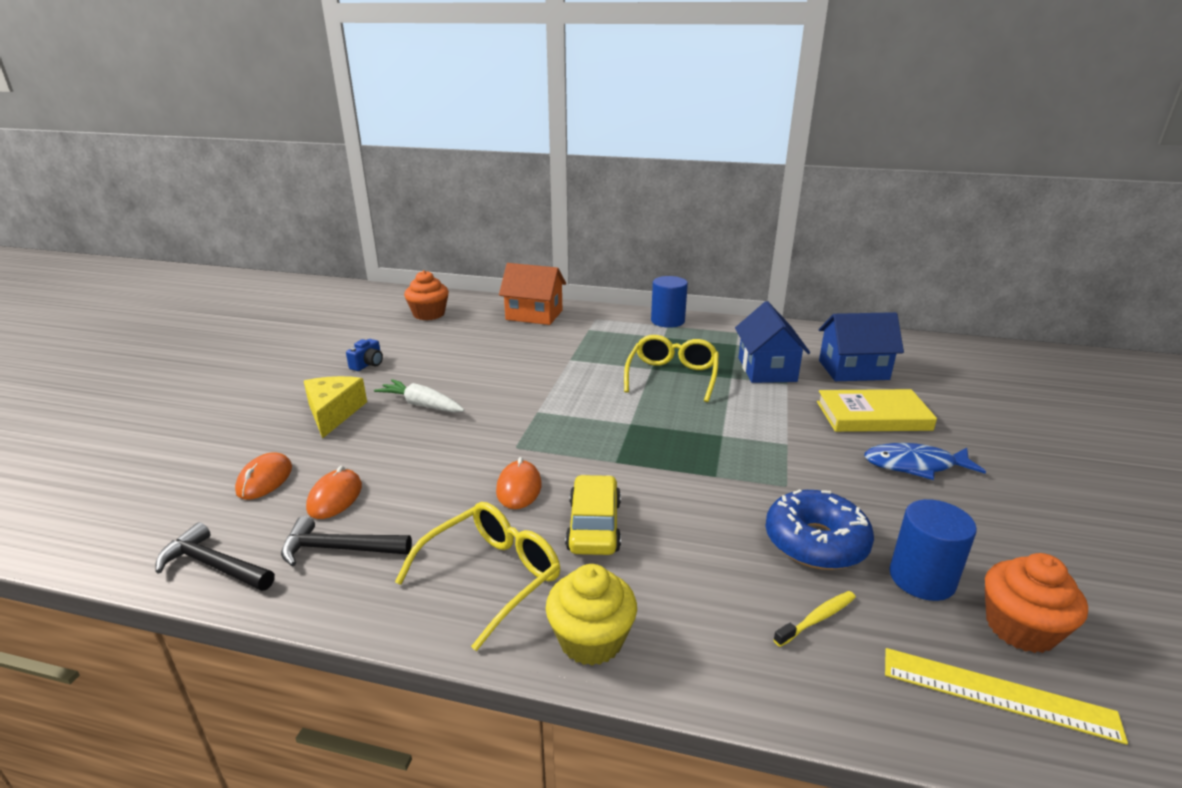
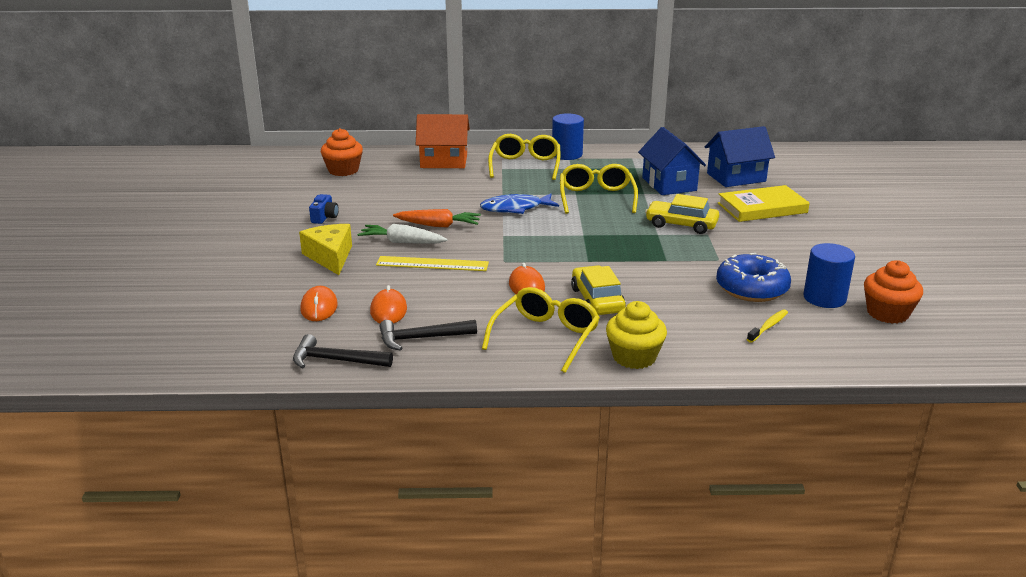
camera: 15 degrees left, 0 degrees up
(475, 389) = (439, 225): none -> orange carrot
(615, 328) = (525, 165): none -> yellow glasses
(758, 426) = (681, 224): none -> yellow car
(914, 465) = (801, 236): blue fish -> blue fish (515, 208)
(997, 693) = (881, 343): yellow ruler -> yellow ruler (432, 264)

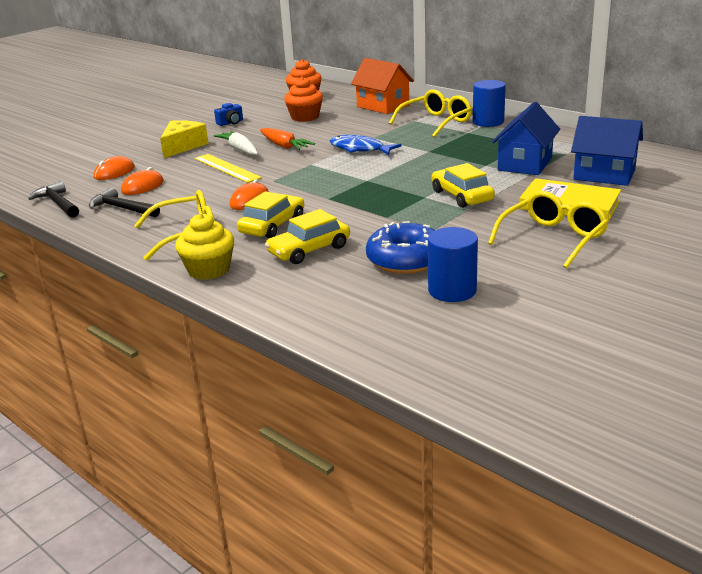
camera: 45 degrees right, 0 degrees up
(596, 197) = (438, 158): yellow glasses -> yellow glasses (553, 238)
(671, 308) = (309, 250): none -> yellow car
(768, 326) = (351, 291): yellow toothbrush -> none
(887, 313) = (482, 325): orange cupcake -> orange cupcake (305, 117)

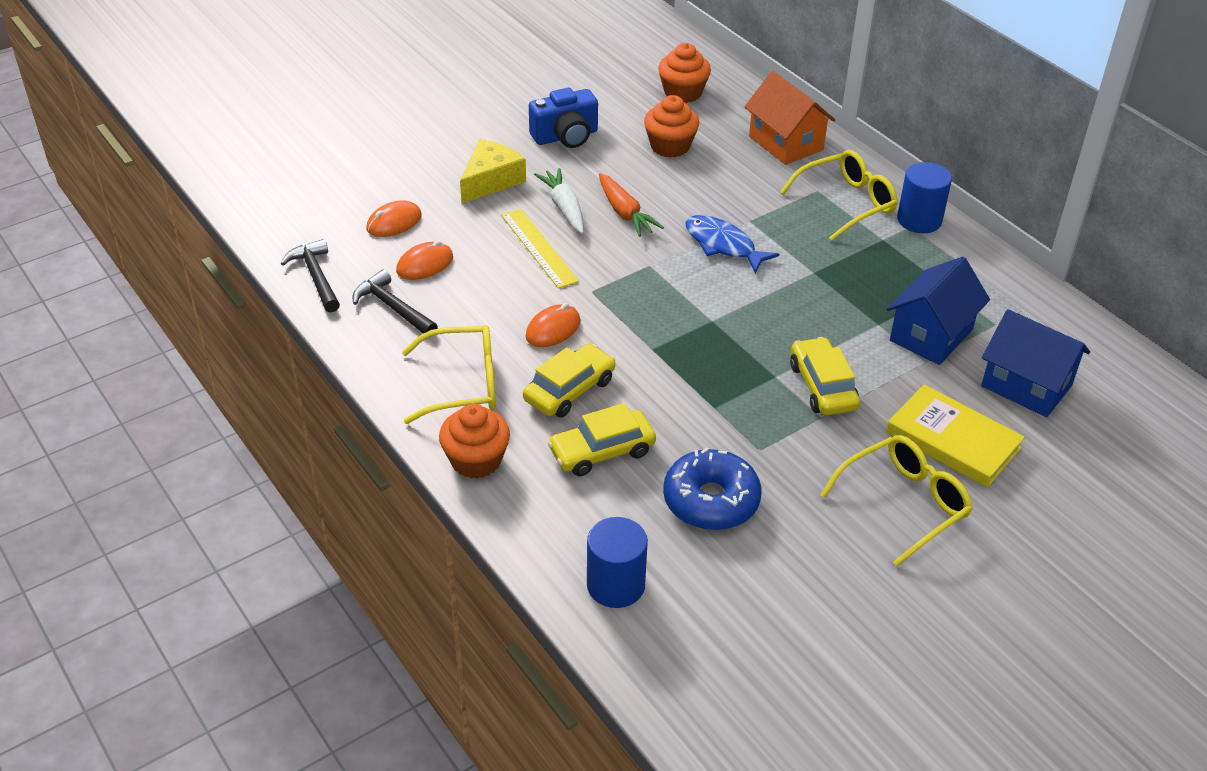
camera: 10 degrees right, 15 degrees up
(209, 270) = (476, 460): yellow cupcake -> orange cupcake
(230, 123) = (565, 136): blue camera -> blue camera, size x1.76
(452, 290) = (747, 571): blue cylinder -> blue cylinder (615, 585)

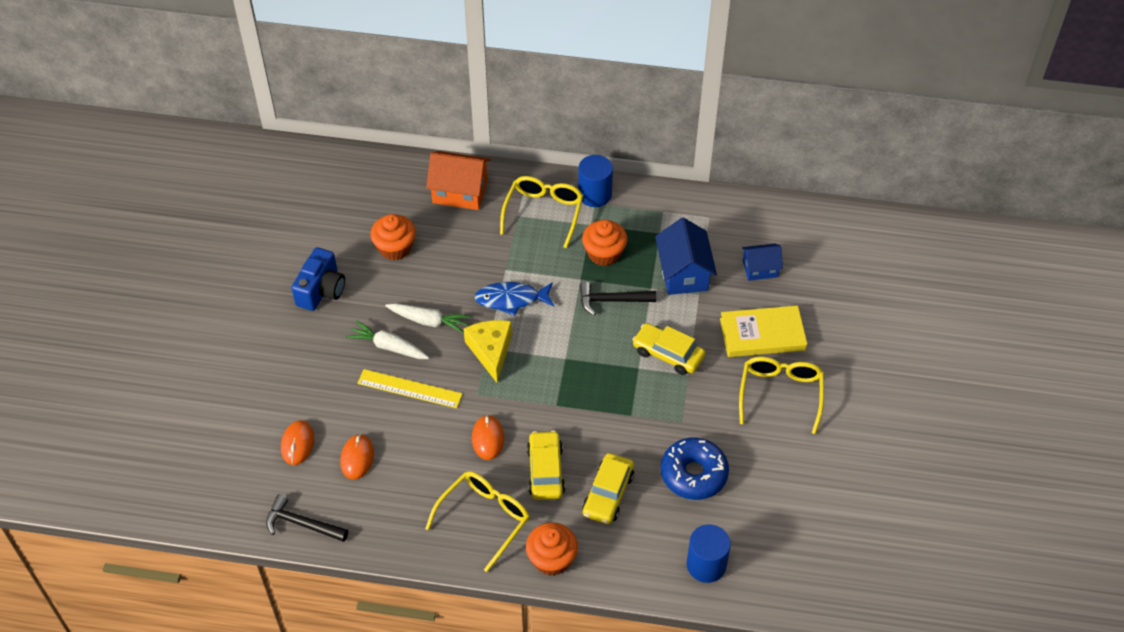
camera: 45 degrees left, 10 degrees up
(393, 308) = (378, 504): black hammer -> black hammer (612, 300)
(491, 181) = (318, 362): yellow cheese -> yellow cheese (491, 351)
(625, 213) = (429, 321): orange carrot -> white carrot
(683, 93) = (352, 197): orange cupcake -> orange cupcake (604, 253)
(1026, 386) = (760, 269): blue house -> blue house, size x0.62

